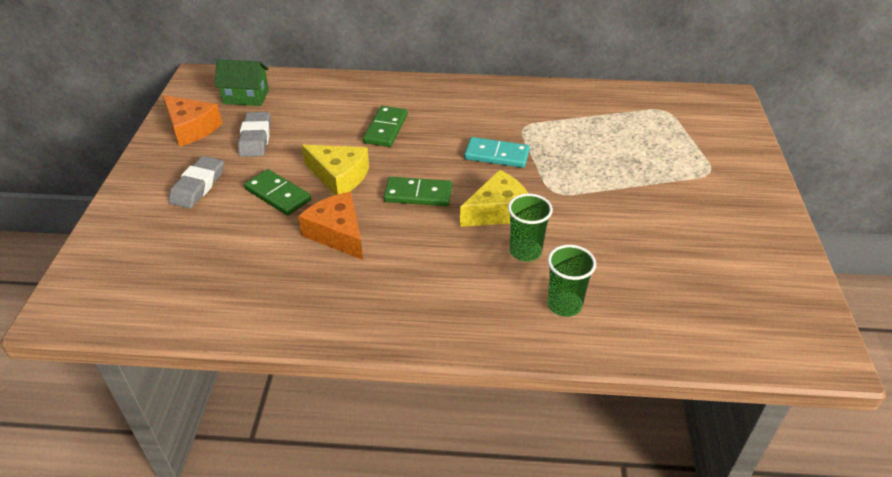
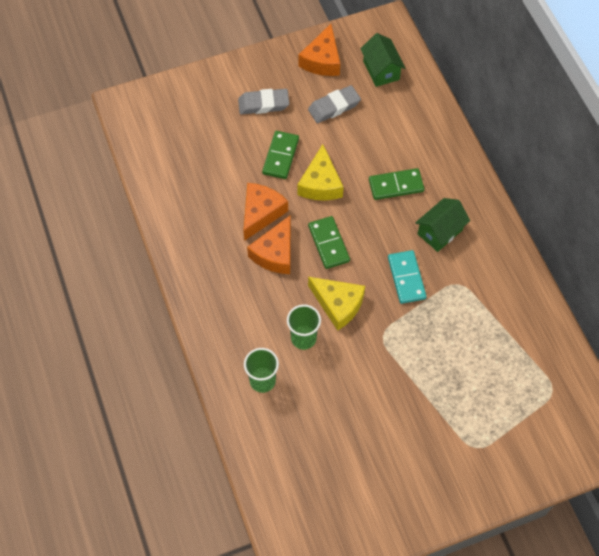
camera: 65 degrees right, 20 degrees up
(399, 239) = (275, 253): none -> orange cheese
(459, 119) = (440, 232): none -> green house

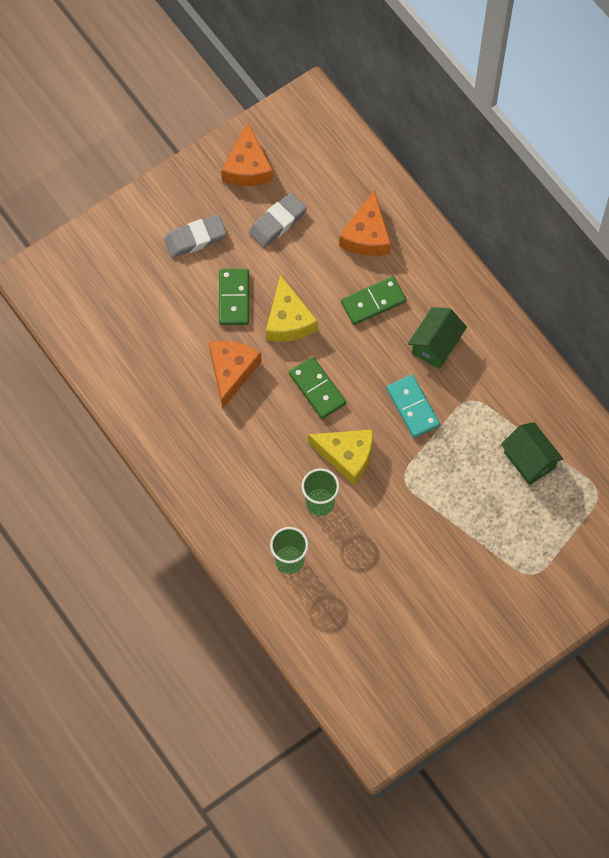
camera: 15 degrees left, 5 degrees up
(275, 253) = (261, 414): orange cheese -> orange cheese (367, 235)
(381, 70) = (319, 163): green house -> green house (529, 460)

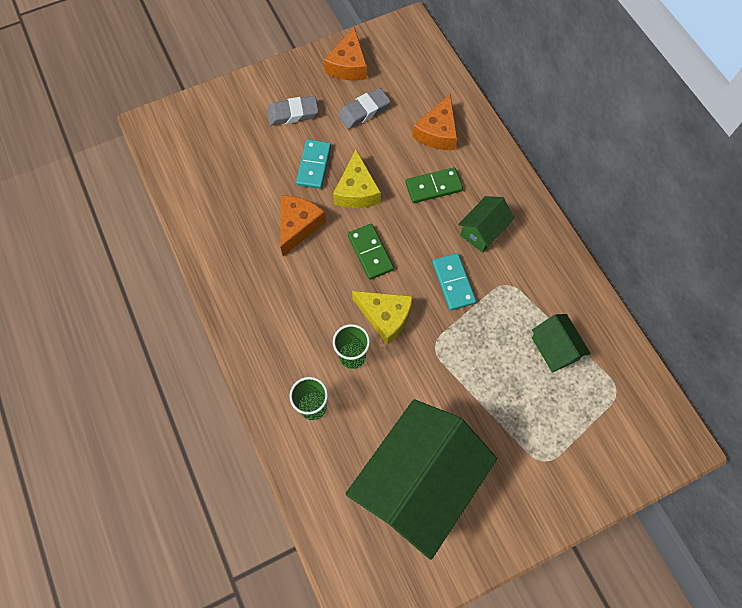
camera: 10 degrees right, 0 degrees up
(233, 298) = (314, 165): green domino -> turquoise domino
(410, 616) = (418, 483): none -> green house

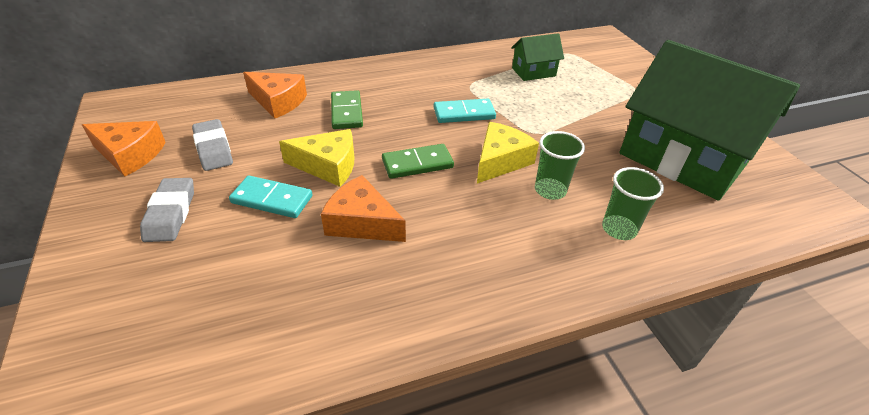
camera: 85 degrees left, 25 degrees down
(483, 231) = (410, 90): green house -> none

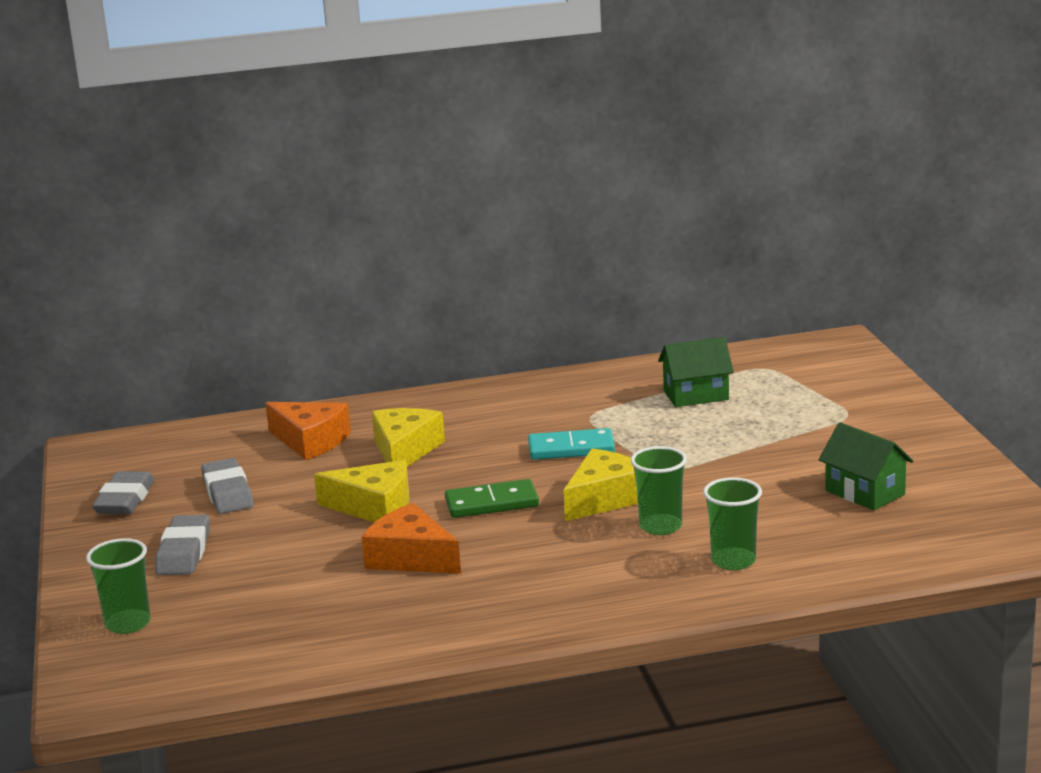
camera: 10 degrees right, 20 degrees down
(105, 308) = (128, 623): none -> green cup
(130, 154) = (125, 500): orange cheese -> grey eraser
(272, 199) = (303, 539): turquoise domino -> none
(346, 112) = (404, 451): green domino -> yellow cheese
(682, 159) = (865, 492): green house -> green house, size x0.44

